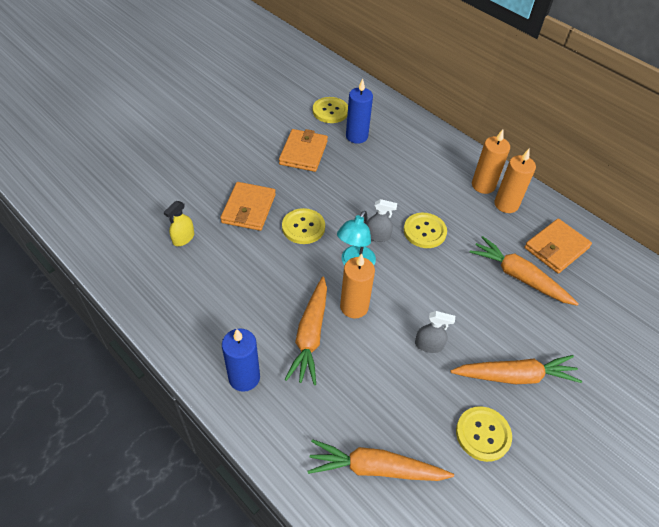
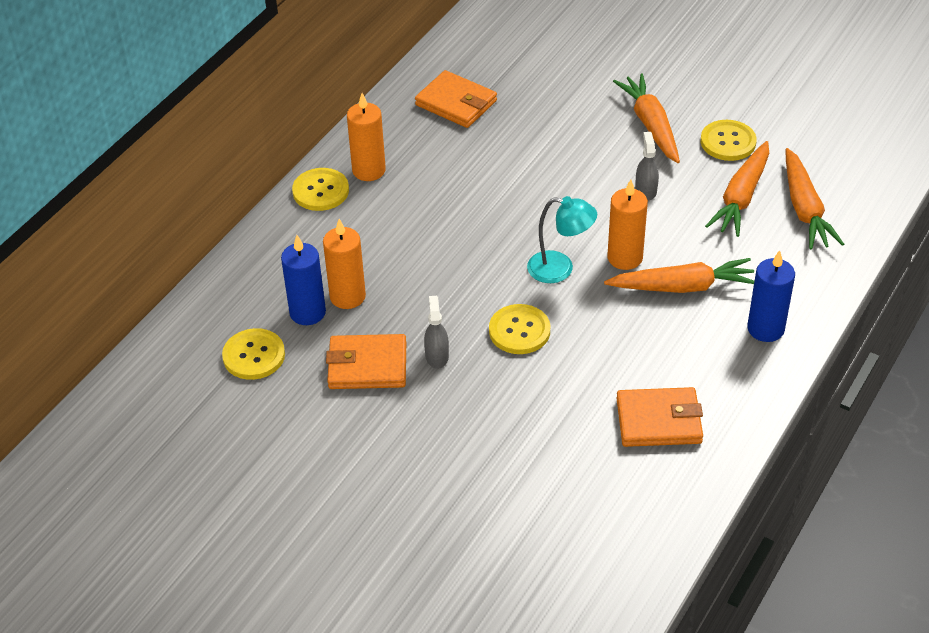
camera: 100 degrees left, 5 degrees down
(183, 238) = (595, 452): yellow spray bottle -> none
(248, 208) = (509, 397): orange wallet -> orange wallet (659, 421)
(377, 236) = (503, 256): grey spray bottle -> grey spray bottle (437, 356)
(424, 231) = (476, 214): yellow button -> yellow button (320, 191)
(506, 204) = (397, 147): orange candle -> orange candle (347, 296)
(519, 277) = (515, 129): orange carrot -> orange carrot (741, 197)

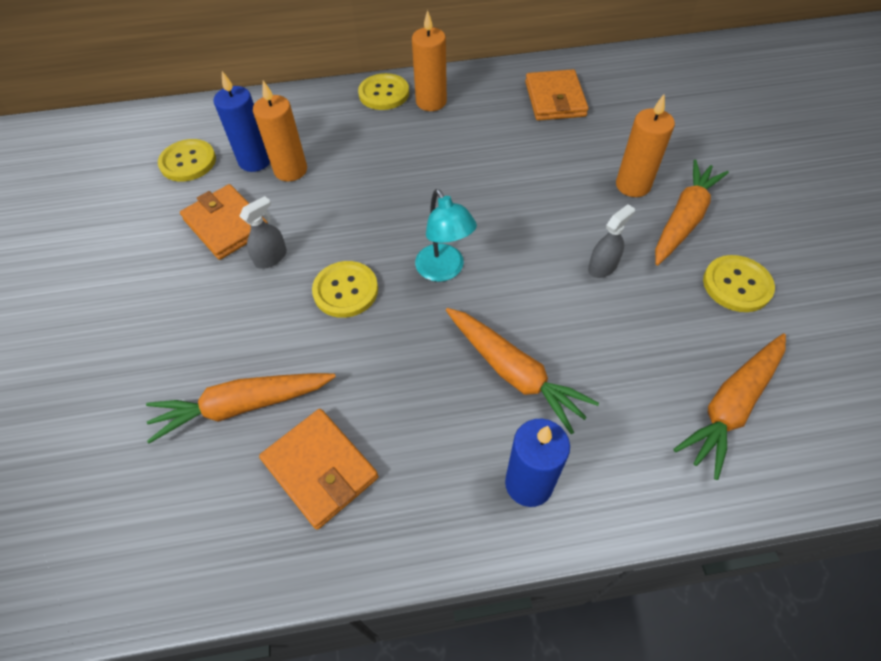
camera: 50 degrees right, 10 degrees up
(625, 258) = (504, 305): orange candle -> orange candle (633, 185)
(741, 197) = (681, 342): orange carrot -> orange carrot (243, 406)

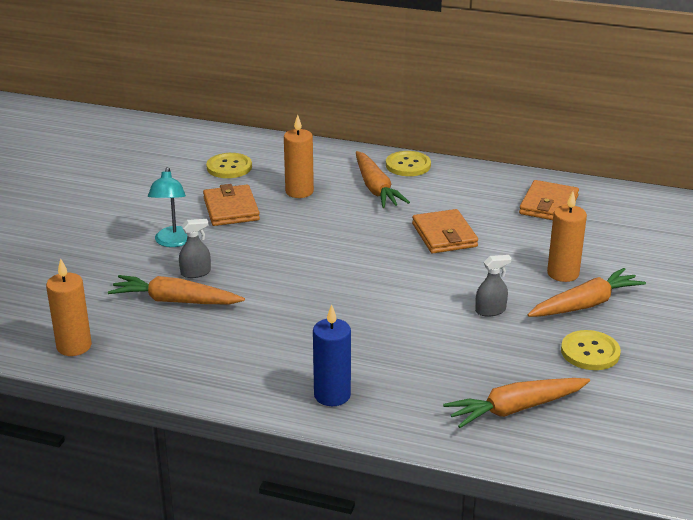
camera: 25 degrees right, 25 degrees down
(255, 161) = (277, 179): blue candle -> none
(271, 257) = (248, 235): grey spray bottle -> grey spray bottle (195, 273)
(320, 469) = (202, 344): orange wallet -> orange wallet (444, 235)
(345, 290) = (287, 267): yellow button -> none
(431, 102) = (442, 180): orange candle -> orange candle (74, 346)
(444, 270) = (366, 277): turquoise lamp -> turquoise lamp (173, 242)
(513, 372) = (370, 342): orange carrot -> orange carrot (376, 188)

